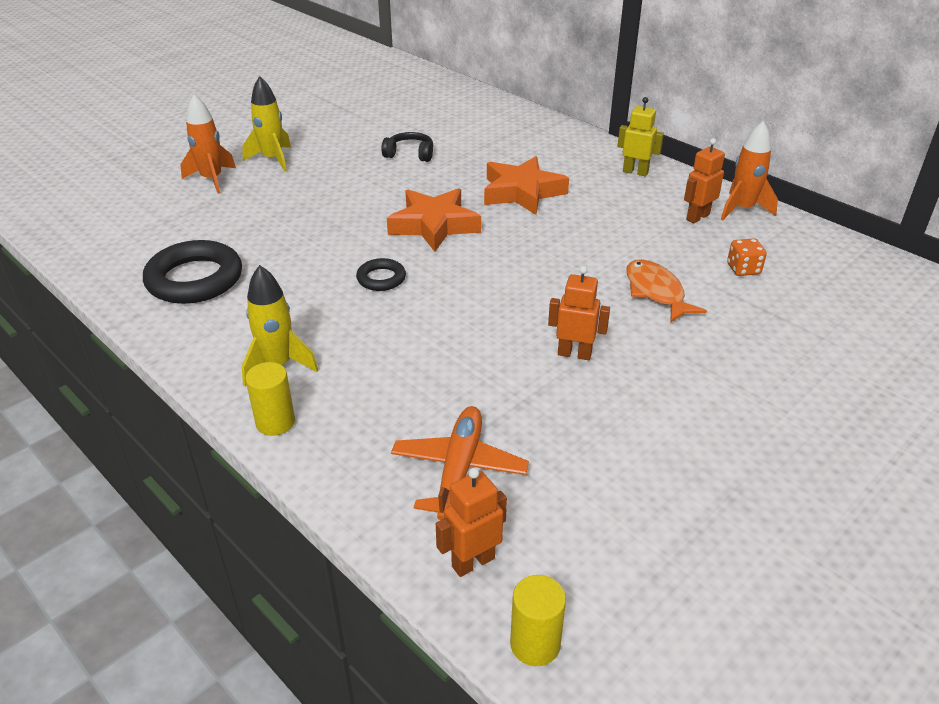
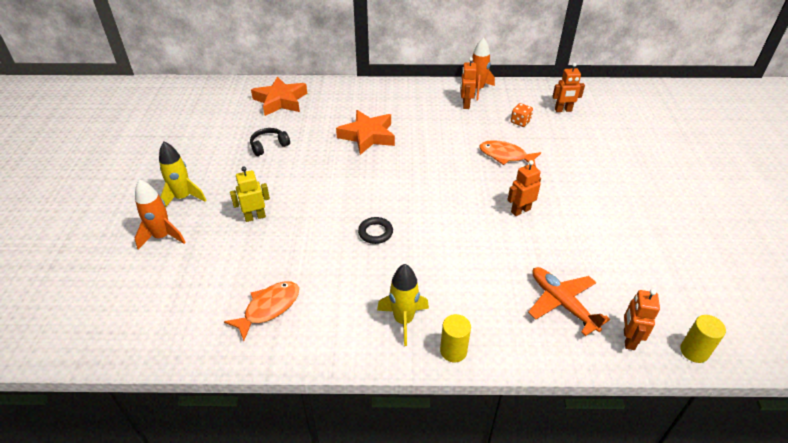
camera: 45 degrees left, 5 degrees up
(195, 279) = (269, 308): black ring -> orange fish
(434, 225) = (353, 183): orange star -> orange star (280, 101)
(635, 172) = (404, 93): yellow robot -> yellow robot (255, 217)
(836, 288) = (563, 110): none -> orange robot

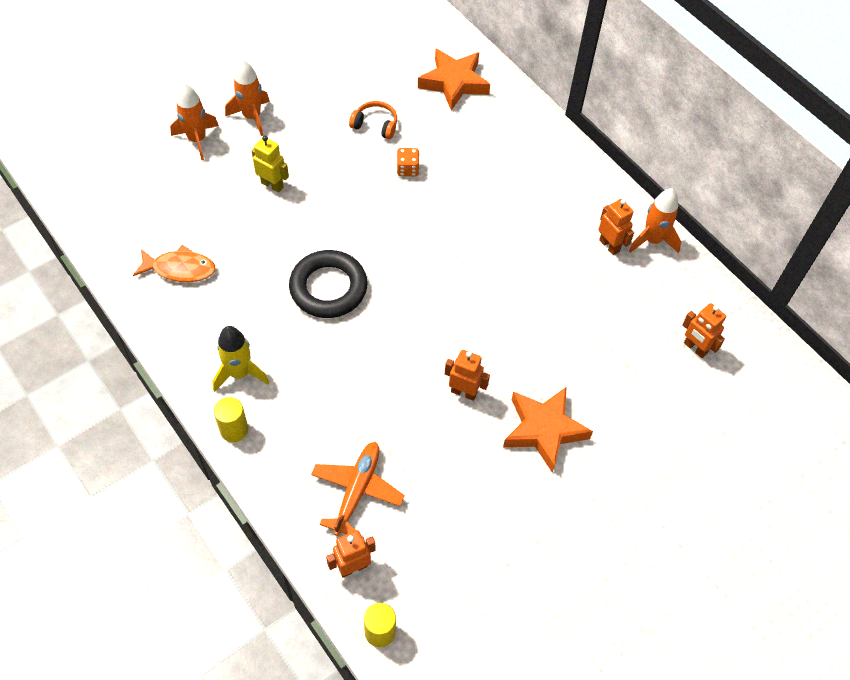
camera: 50 degrees right, 15 degrees up
(183, 198) = (252, 117): yellow rocket -> orange rocket
(269, 146) = (375, 125): black headphones -> orange headphones
(368, 136) = (465, 192): orange star -> orange star (544, 430)
(375, 232) = (328, 288): black ring -> black ring, size x1.94
(465, 104) = (609, 245): orange robot -> orange robot turned 90 degrees clockwise
(505, 156) = (546, 333): orange fish -> none
(520, 122) = (626, 316): orange dice -> orange dice (407, 169)

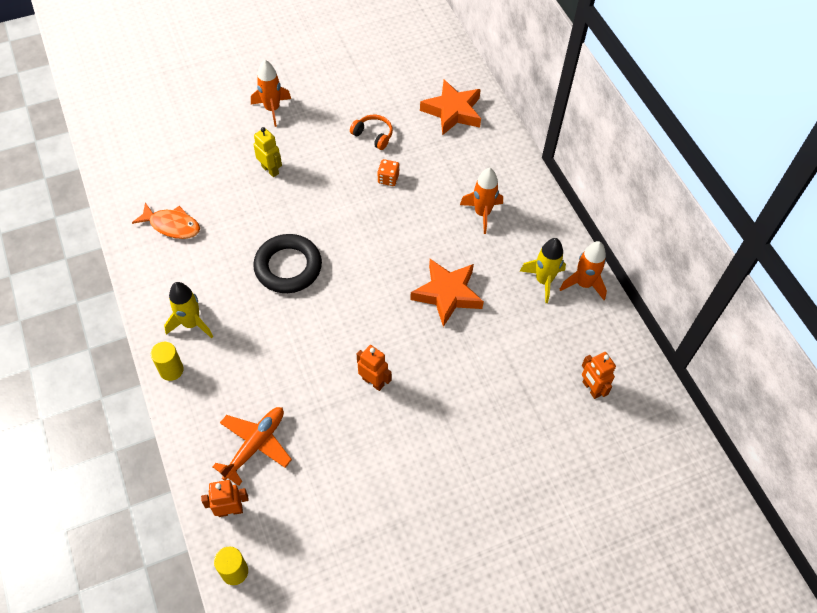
camera: 15 degrees right, 0 degrees up
(197, 140) = (221, 120): orange rocket -> orange rocket (482, 213)
(544, 430) = (432, 430): orange star -> orange star (447, 294)
(609, 245) = (543, 281): orange robot -> yellow rocket

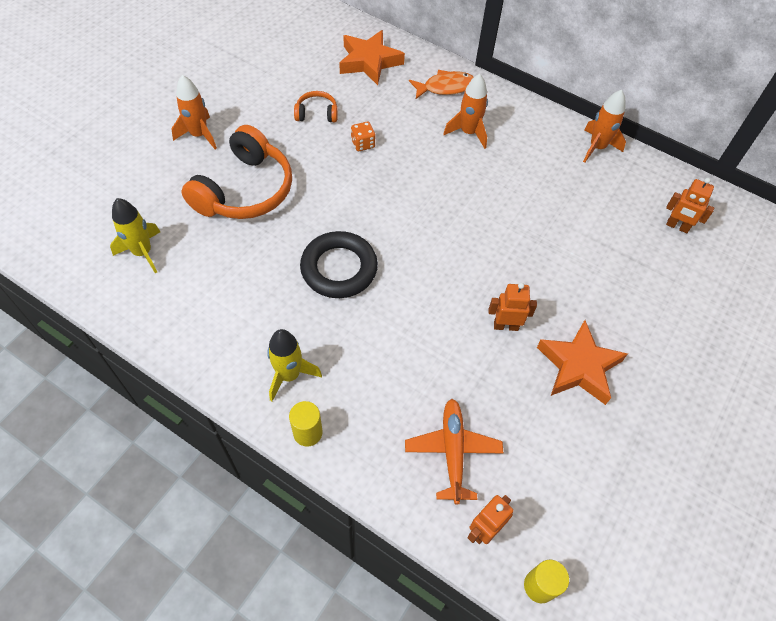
camera: 35 degrees left, 0 degrees up
(172, 225) = (187, 293): orange fish -> orange fish (445, 87)
(270, 170) = (244, 190): yellow robot -> orange headphones
(447, 294) = (500, 214): orange star -> orange star (579, 366)
(543, 281) = (565, 161): yellow rocket -> yellow rocket (143, 252)

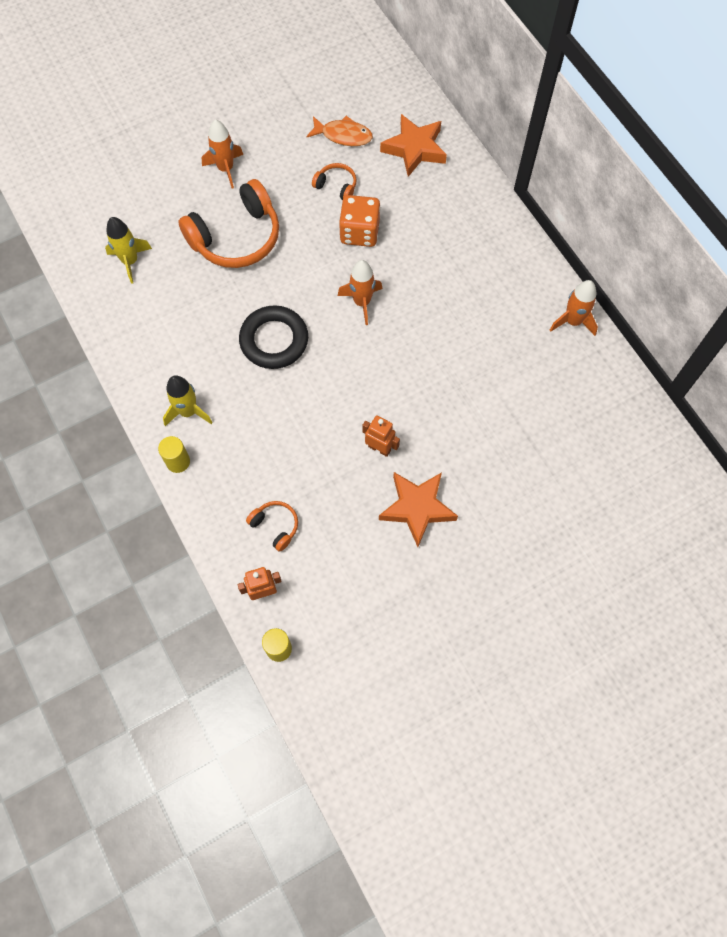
camera: 30 degrees right, 10 degrees up
(363, 144) = (359, 232): orange dice -> orange dice, size x1.87
(445, 87) = (469, 203): orange fish -> orange fish (343, 135)
(452, 452) = (275, 526): orange plane -> orange headphones
(468, 132) = (461, 258): orange rocket -> orange rocket (362, 302)
(677, 226) = (593, 428): orange robot -> none

